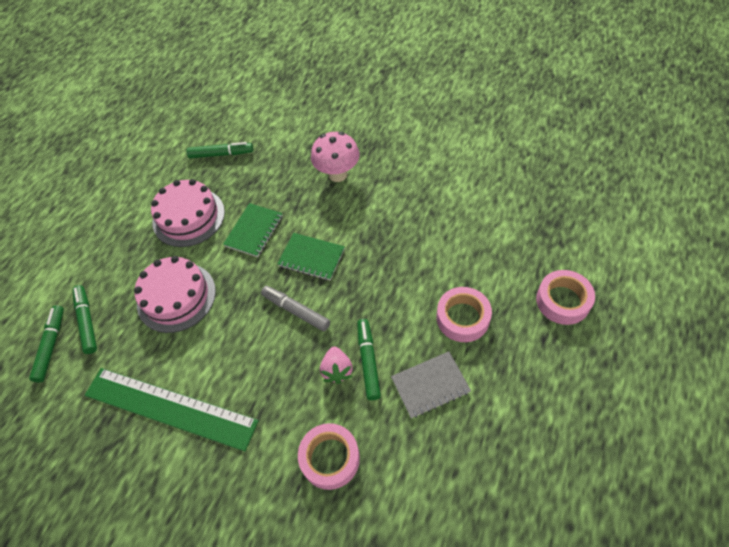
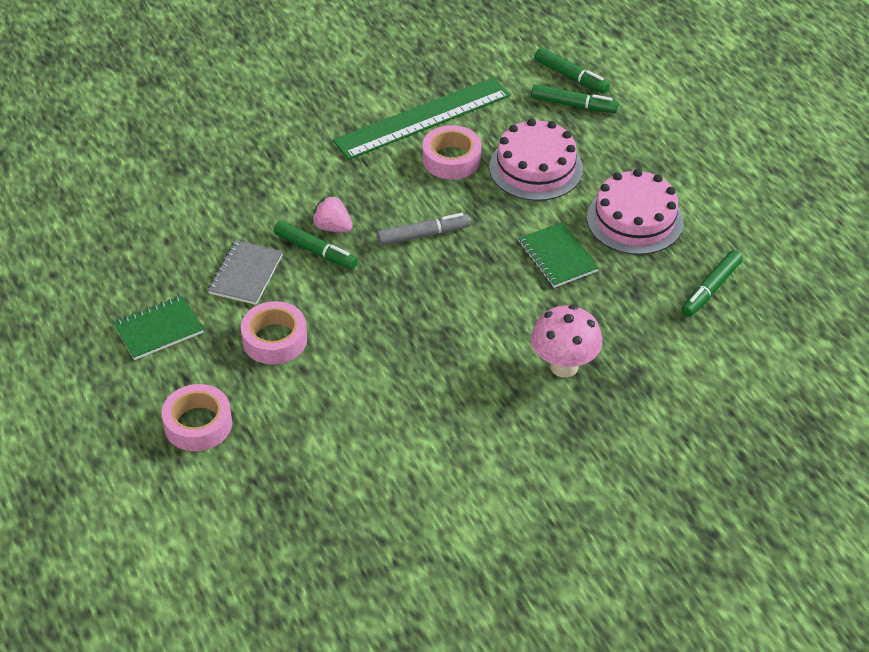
camera: 125 degrees right, 10 degrees down
(311, 257) = (472, 279): green notebook -> green notebook (158, 329)
(330, 458) = (267, 182): pink tape -> pink tape (451, 159)

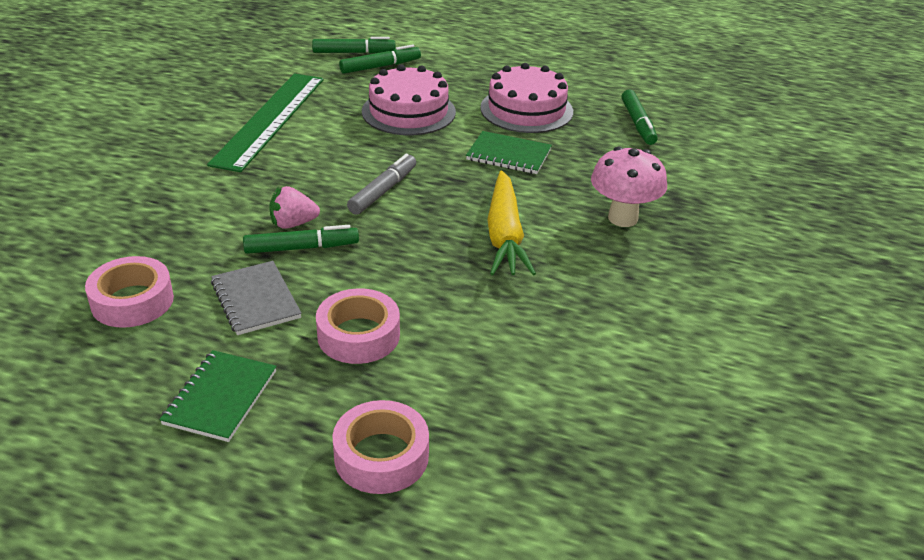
camera: 45 degrees left, 10 degrees down
(451, 159) = (333, 134): pink tape -> pink tape (132, 301)
(459, 326) = (505, 235): none -> yellow carrot

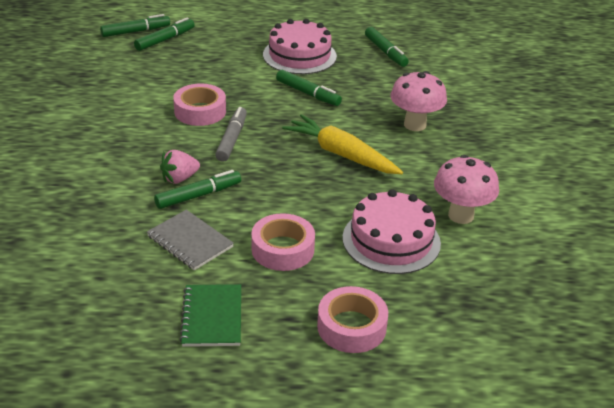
camera: 20 degrees left, 0 degrees up
(132, 301) = (94, 264): pink tape -> pink tape (200, 111)
(270, 120) = (104, 100): green ruler -> none
(408, 111) = (211, 73): pink cake -> pink cake (391, 240)
(505, 235) = (341, 154): yellow carrot -> yellow carrot turned 150 degrees clockwise
(508, 155) = (307, 93): green notebook -> green marker
(616, 346) = (461, 215): none -> pink mushroom

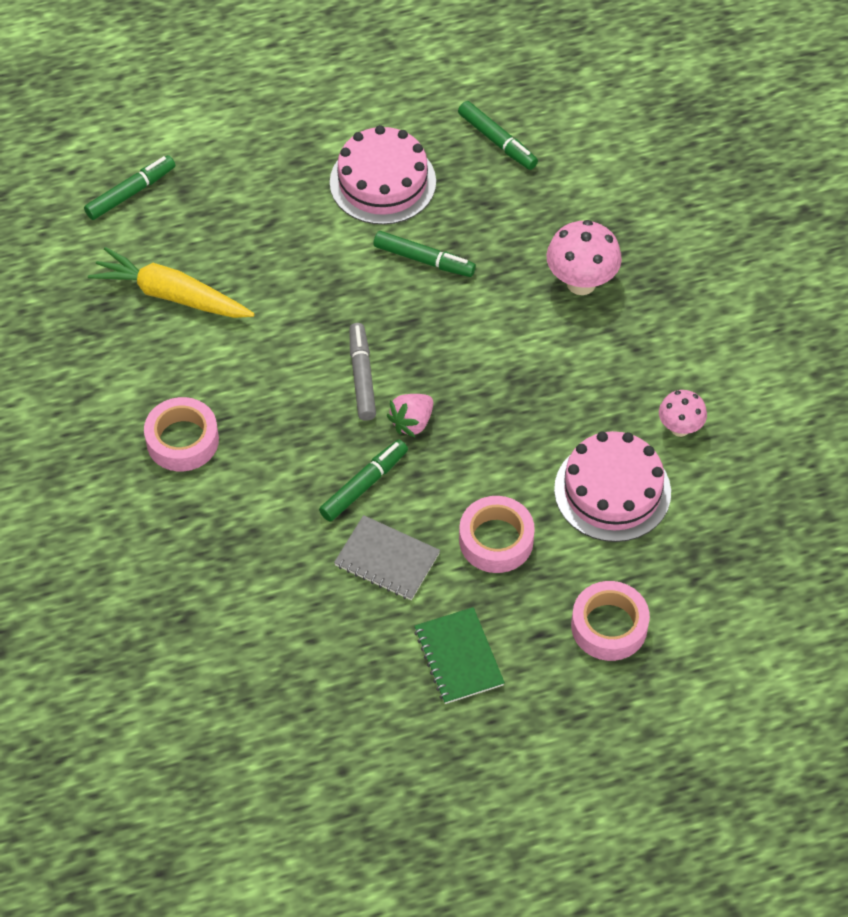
camera: 15 degrees left, 20 degrees up
(164, 40) = (181, 200): green marker -> none
(179, 178) = (328, 464): pink strawberry -> pink strawberry (412, 422)
(200, 111) = (298, 335): pink tape -> pink tape (182, 440)
(341, 154) = (507, 364): yellow carrot -> yellow carrot (171, 295)
(461, 215) = (680, 428): pink mushroom -> pink mushroom, size x0.62

